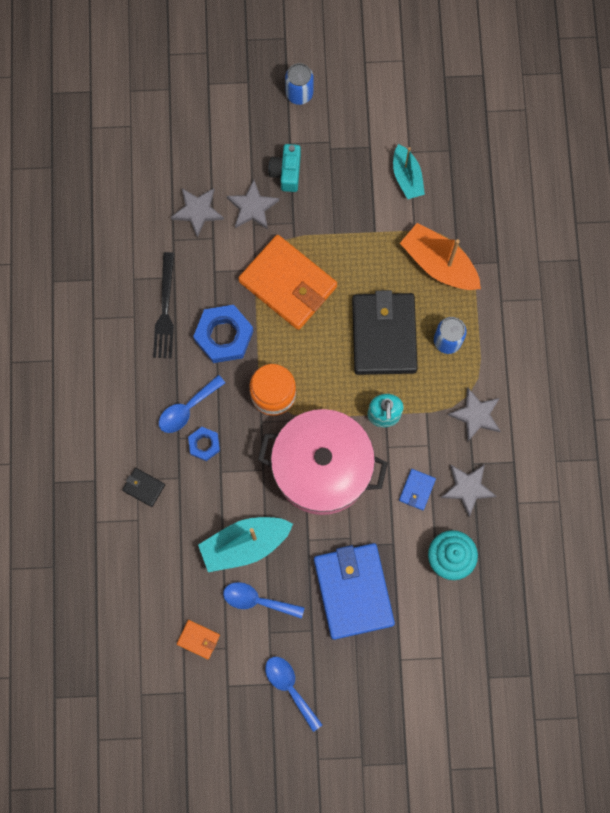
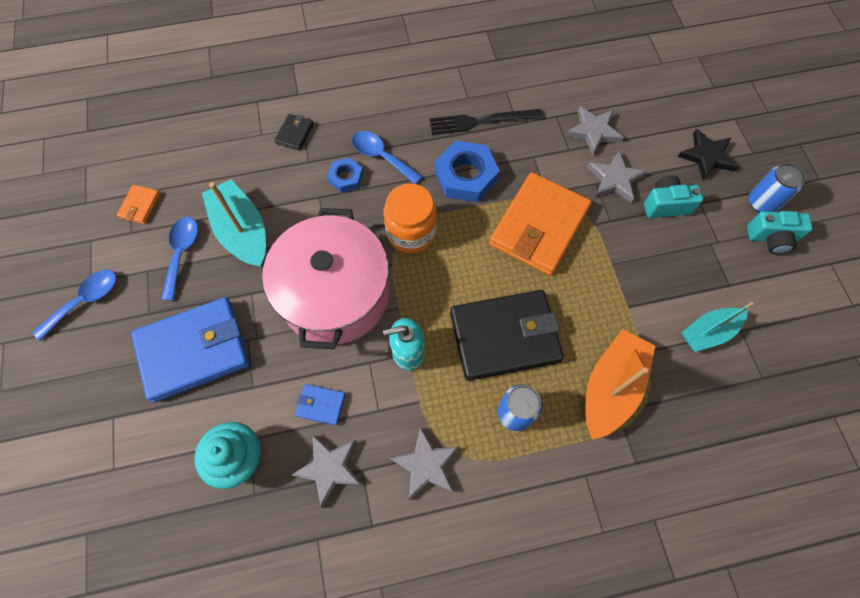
camera: 80 degrees right, 10 degrees down
(244, 122) = (707, 156): none -> black star
(334, 99) = (771, 238): none -> turquoise camera

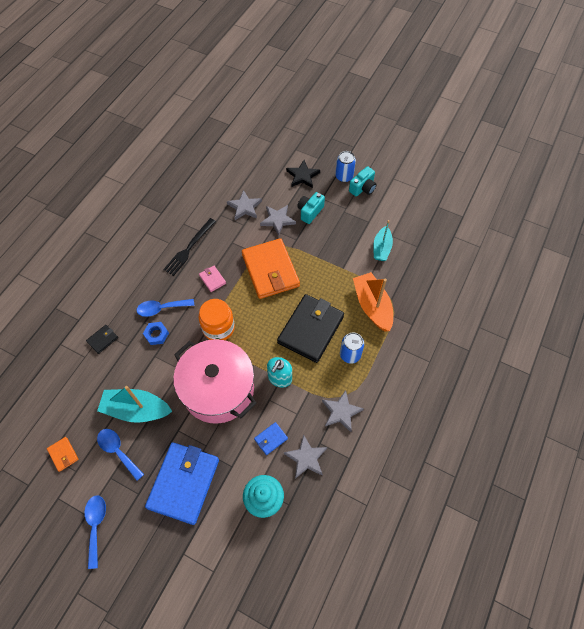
camera: 50 degrees left, 5 degrees down
(295, 133) = (102, 340): black wallet -> black wallet turned 75 degrees clockwise
(466, 176) = (212, 279): blue nut -> pink wallet

